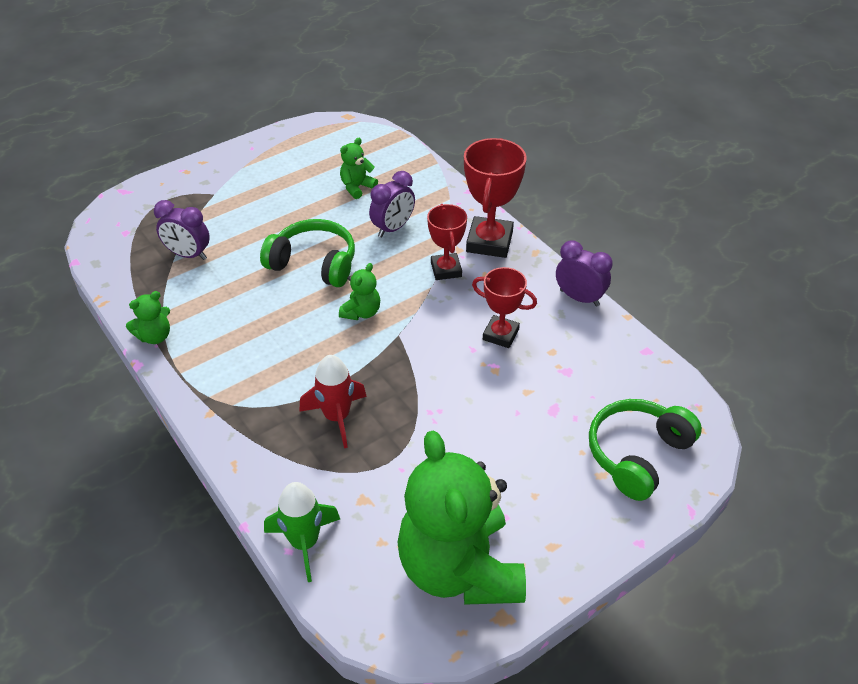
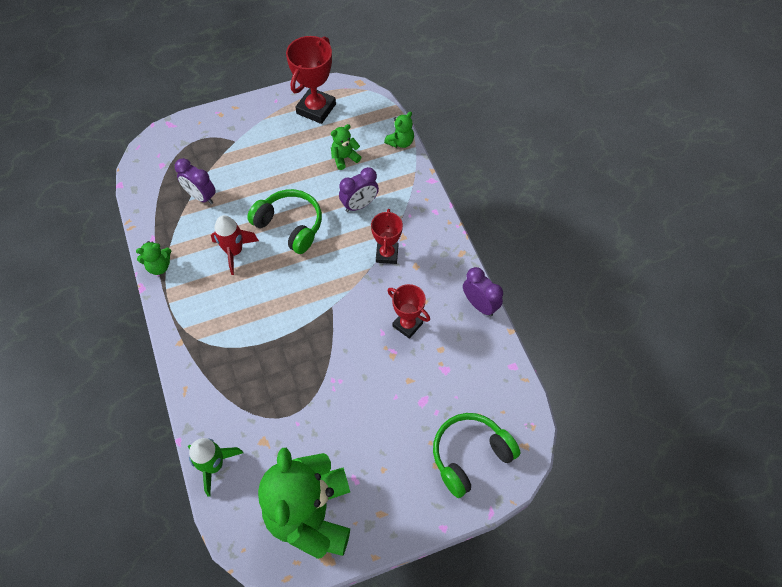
camera: 15 degrees right, 15 degrees up
(337, 417) = (266, 368): red rocket -> red rocket (234, 251)
(361, 312) = (311, 279): green teddy bear -> green teddy bear (400, 142)
(489, 242) = (429, 235): red trophy -> red trophy (316, 109)

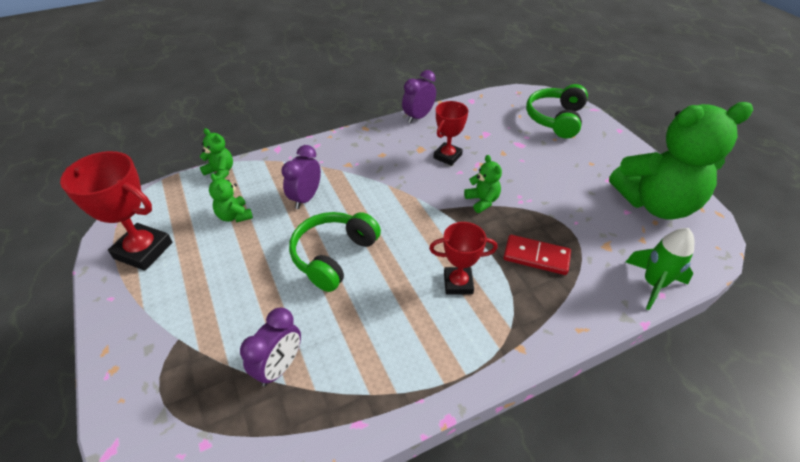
camera: 95 degrees left, 15 degrees down
(159, 266) = (407, 401): green teddy bear -> green teddy bear (482, 201)
(234, 251) = (375, 308): red rocket -> none
(262, 376) = (536, 256): none -> red domino
(359, 205) = (306, 198): purple clock -> purple clock turned 120 degrees counterclockwise
(387, 254) = (370, 174): red trophy -> red trophy (458, 283)
(470, 455) = (555, 119): green headphones -> green headphones turned 60 degrees clockwise

